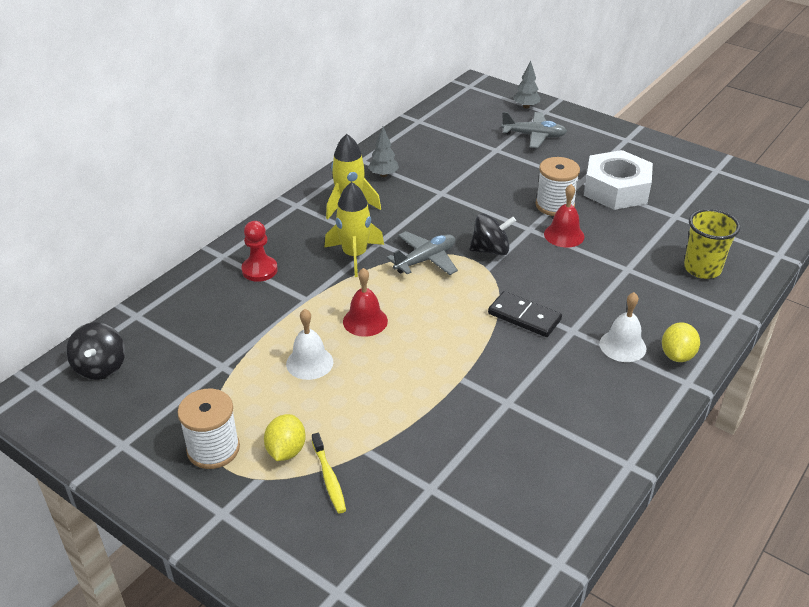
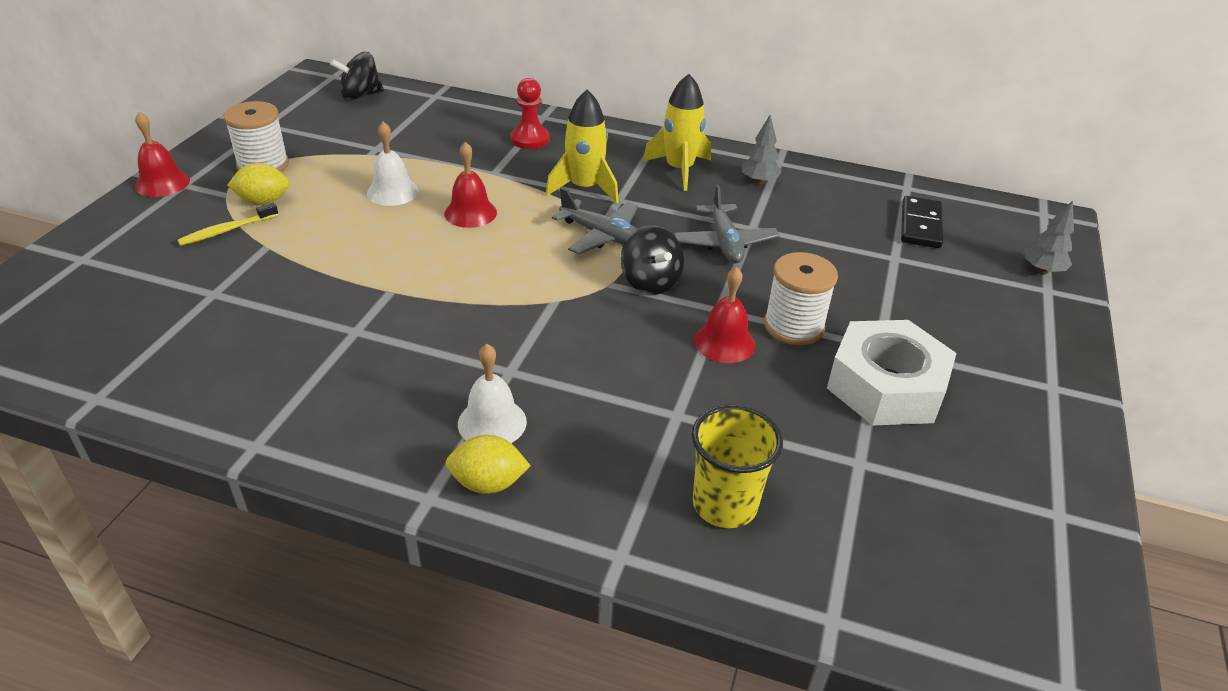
camera: 70 degrees right, 0 degrees up
(210, 531) = (162, 183): none -> red bell
(524, 317) = (521, 325): black domino -> black domino (920, 225)
(534, 136) = (965, 287): grey plane -> grey plane (724, 243)

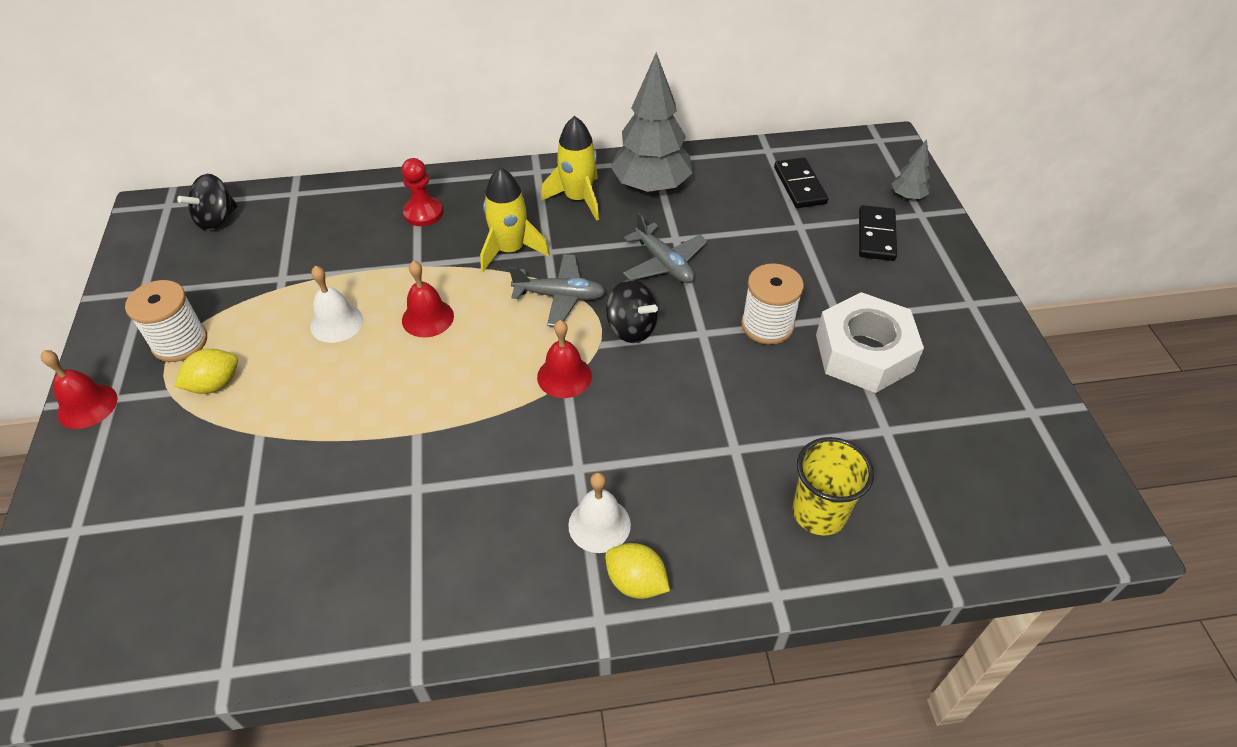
camera: 25 degrees left, 10 degrees up
(227, 230) = (204, 433): yellow toothbrush -> none
(488, 483) = (636, 582): yellow lemon -> yellow lemon turned 60 degrees clockwise
(724, 342) = (726, 364): red bell -> red bell (564, 376)
(759, 181) = (651, 187): grey tree -> grey tree, size x2.16
(978, 292) = (876, 236): none -> black domino

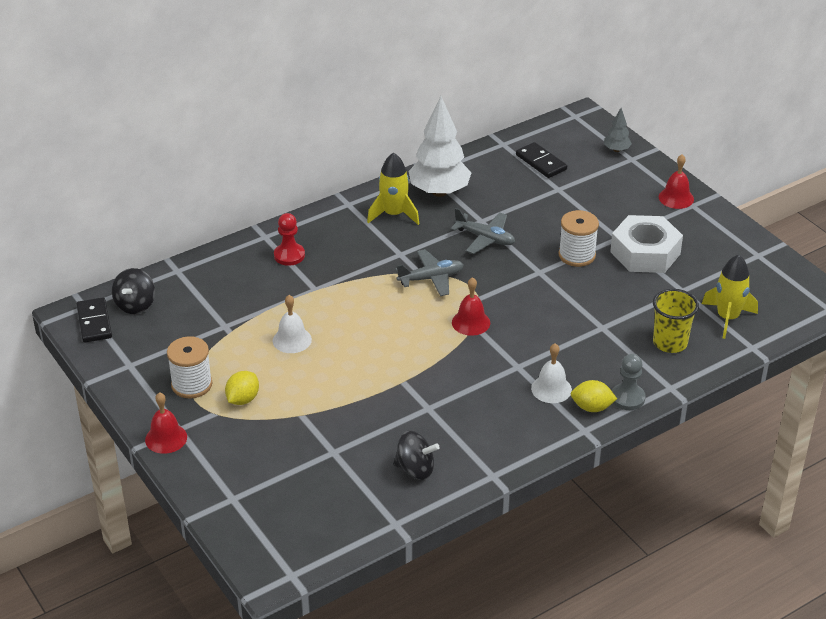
camera: 25 degrees left, 10 degrees down
(427, 318) = (352, 318): red bell -> red bell (676, 198)
(510, 250) = (373, 261): yellow rocket -> yellow rocket (727, 318)
(631, 328) = (492, 283): black spinning top -> black spinning top (415, 469)
(651, 187) = (439, 192): grey tree -> white tree
(699, 587) = (627, 398): none -> grey pawn
(876, 236) = (611, 181): black domino -> black domino (94, 322)

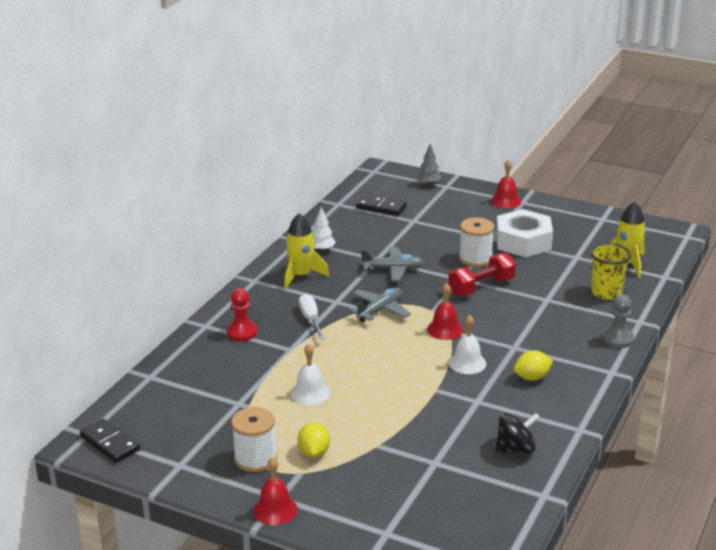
camera: 30 degrees left, 10 degrees down
(135, 305) = (137, 416): black spinning top -> none
(360, 265) = (311, 319): none -> white screwdriver
(439, 192) = (322, 250): white tree -> white tree, size x0.46
(551, 289) = (481, 287): none -> red dumbbell
(551, 389) = (556, 353): white bell -> white bell (467, 363)
(592, 407) = (600, 355): yellow lemon -> yellow lemon (532, 378)

